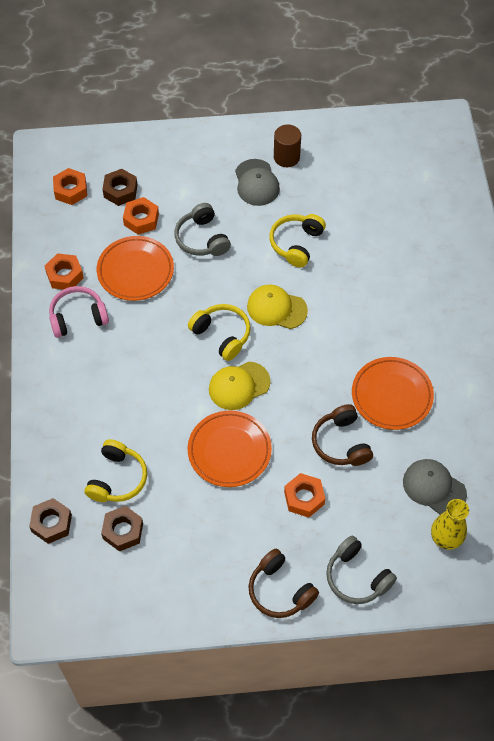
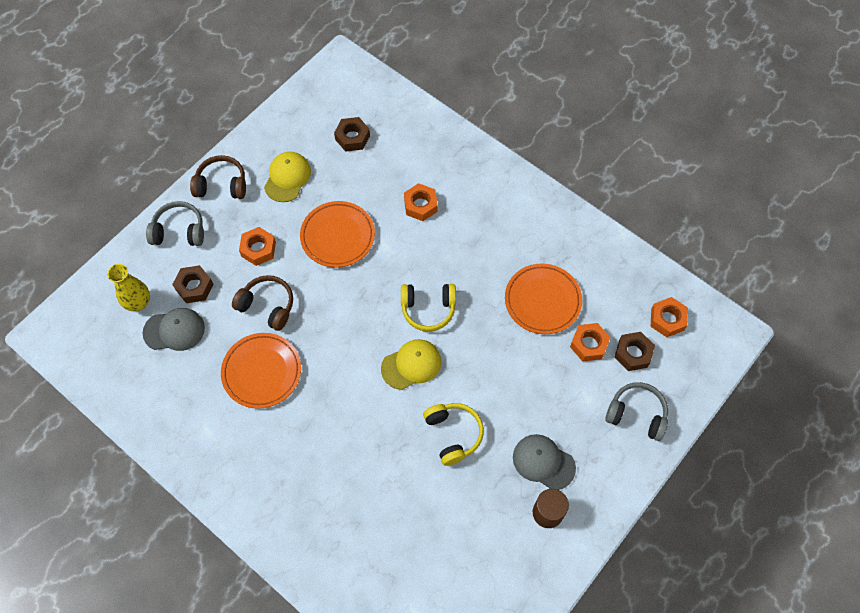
camera: 135 degrees right, 5 degrees up
(51, 523) = (399, 107): brown nut -> brown nut (194, 287)
(65, 275) = (585, 253): orange nut -> orange nut (420, 205)
(78, 317) = (538, 233): pink headphones -> none
(117, 478) = (390, 161): yellow headphones -> none
(202, 239) = (527, 371): grey headphones -> grey headphones (636, 414)
(239, 386) = (377, 284): yellow cap -> yellow cap (287, 178)

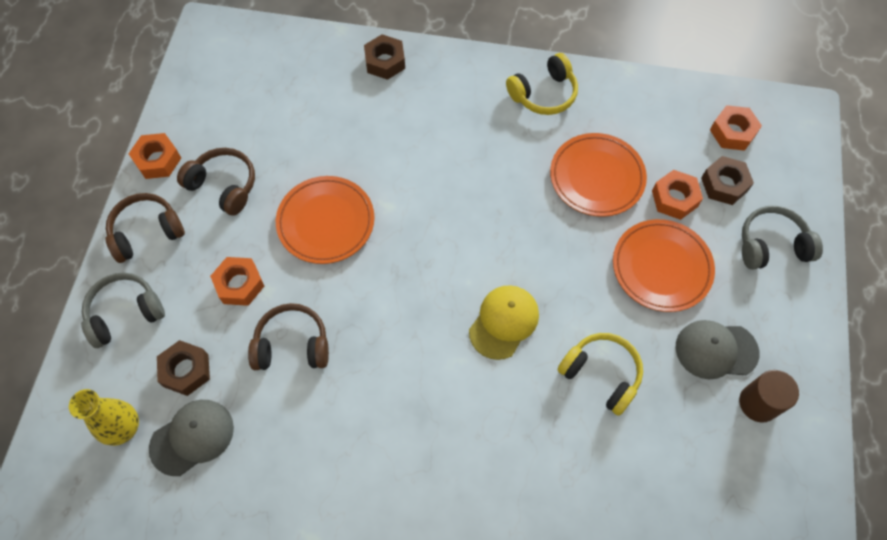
camera: 30 degrees left, 0 degrees up
(262, 372) = (335, 427): orange plate -> orange plate (661, 268)
(287, 178) = (224, 186): yellow cap -> brown headphones
(352, 137) = (273, 106): brown nut -> brown nut (385, 62)
(420, 205) = (398, 142): orange nut -> orange nut (158, 160)
(428, 309) = (481, 250): yellow headphones -> yellow headphones (544, 94)

